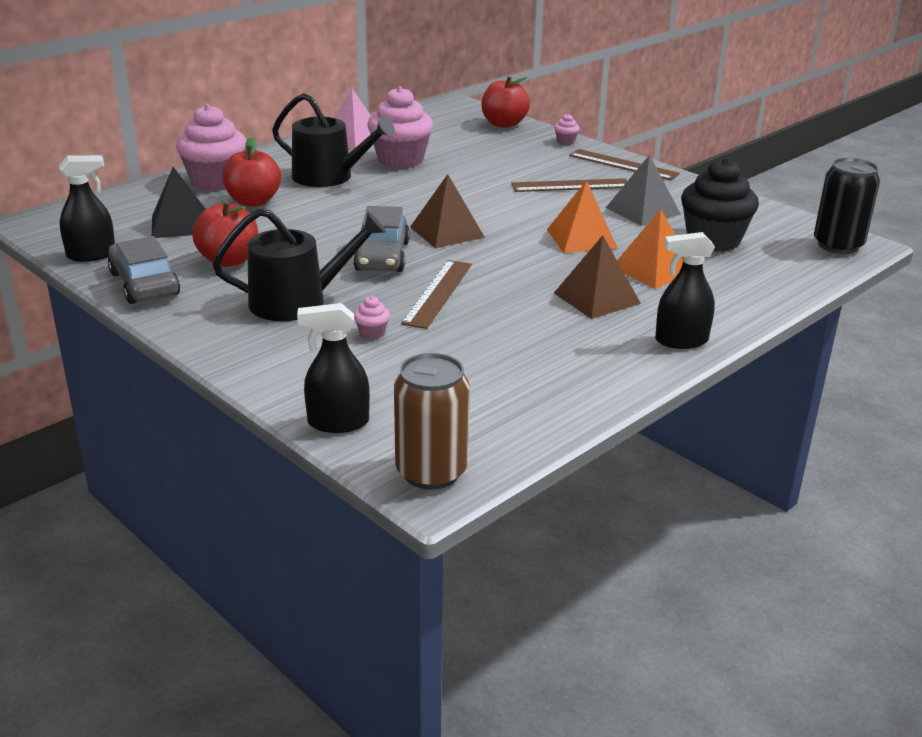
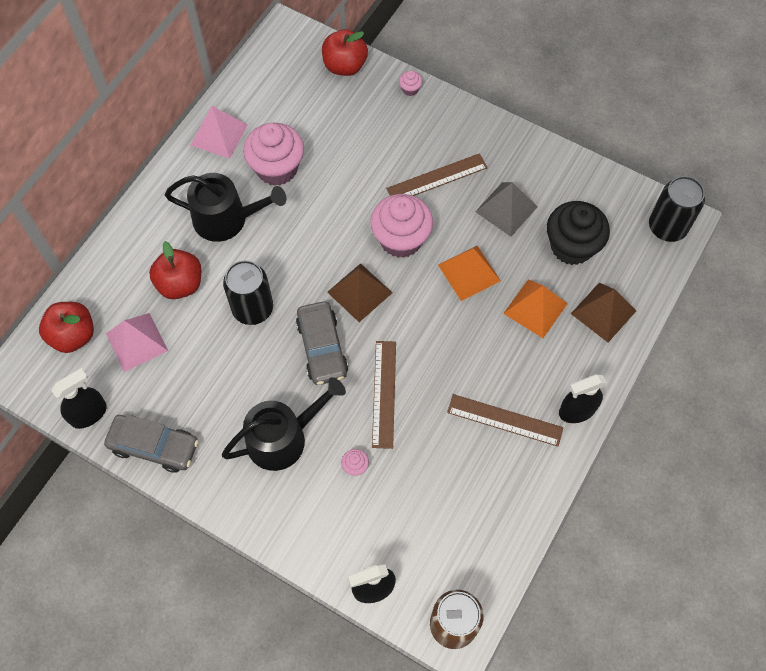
camera: 15 degrees left, 35 degrees up
(144, 284) = (154, 446): grey car -> grey car turned 150 degrees clockwise
(180, 224) = (137, 342): black pyramid -> pink pyramid
(215, 181) = (131, 255): pink cupcake -> pink cupcake (401, 239)
(228, 260) = (203, 390): red apple -> red apple (73, 335)
(320, 224) = (252, 308): none -> black can
(596, 298) = (503, 366): brown pyramid -> brown pyramid (603, 312)
(623, 164) = (471, 124): brown ruler -> brown ruler (505, 420)

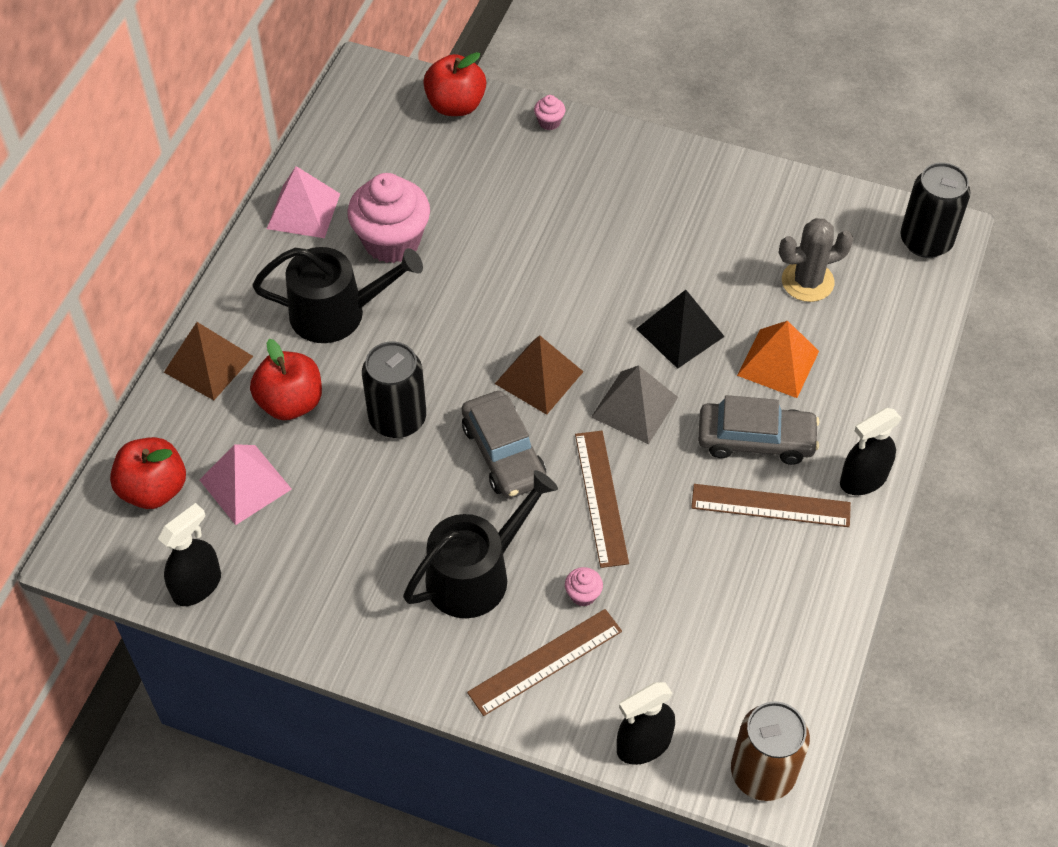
camera: 10 degrees left, 10 degrees down
(154, 446) = (298, 613): grey car -> grey car (755, 440)
(401, 239) = (579, 305): pink cupcake -> none
(437, 178) = (610, 224): brown ruler -> brown ruler (545, 661)
(469, 272) = (680, 332): orange pyramid -> black pyramid
(506, 209) = (711, 248): grey pyramid -> grey pyramid (634, 407)
(571, 246) = (807, 281): black cupcake -> grey cactus
(603, 312) = (868, 354): brown pyramid -> brown pyramid (208, 364)

